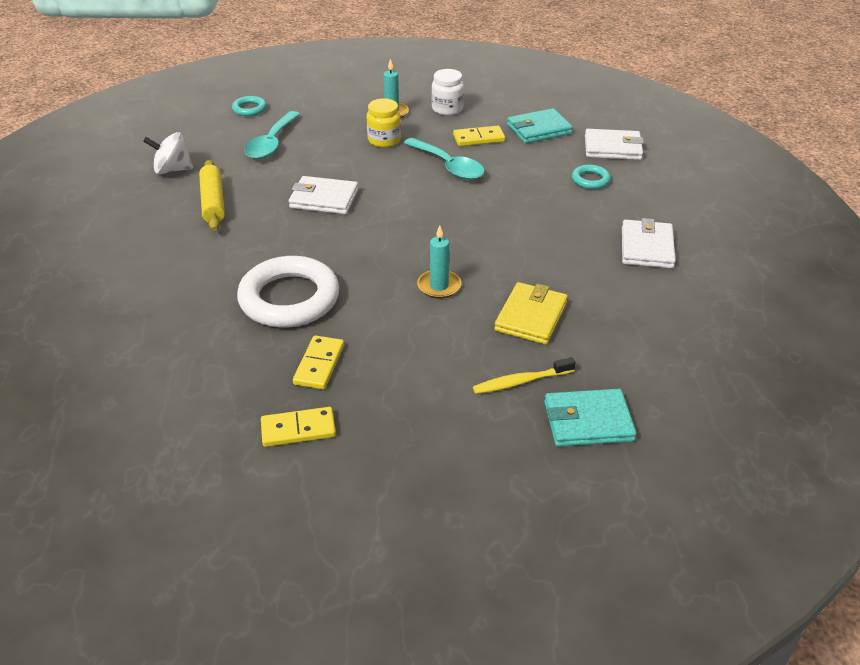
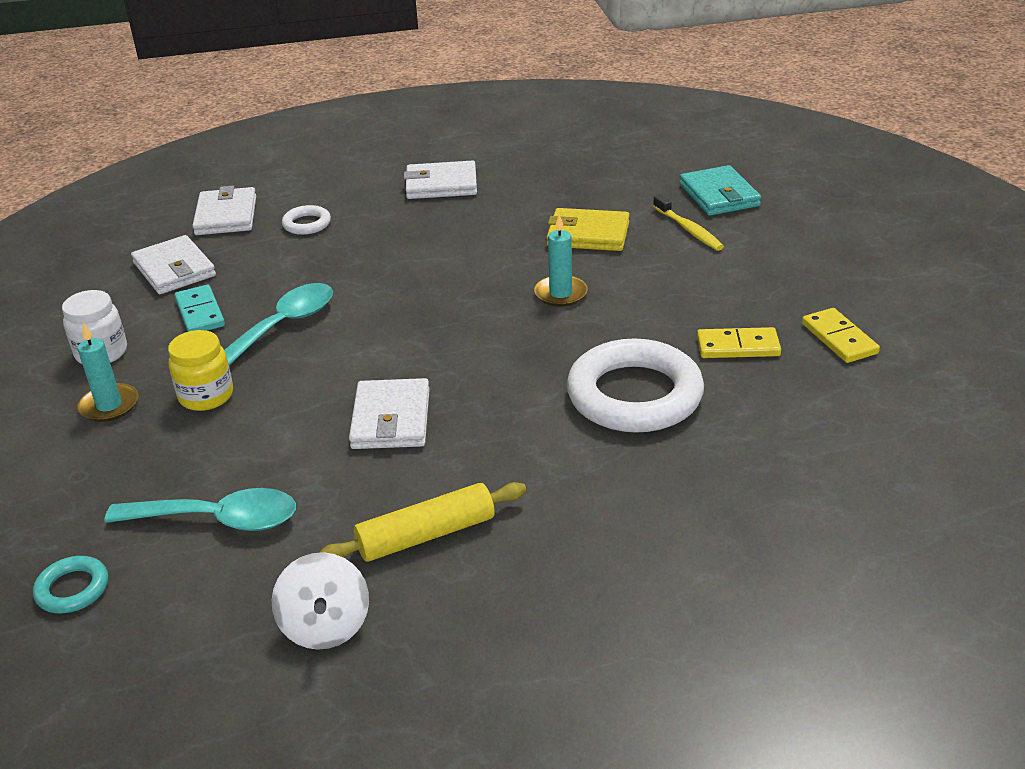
camera: 100 degrees left, 5 degrees down
(479, 138) = (200, 313): yellow domino -> turquoise domino
(538, 129) = (174, 269): turquoise wallet -> white wallet
(590, 180) = (307, 224): turquoise ring -> white ring

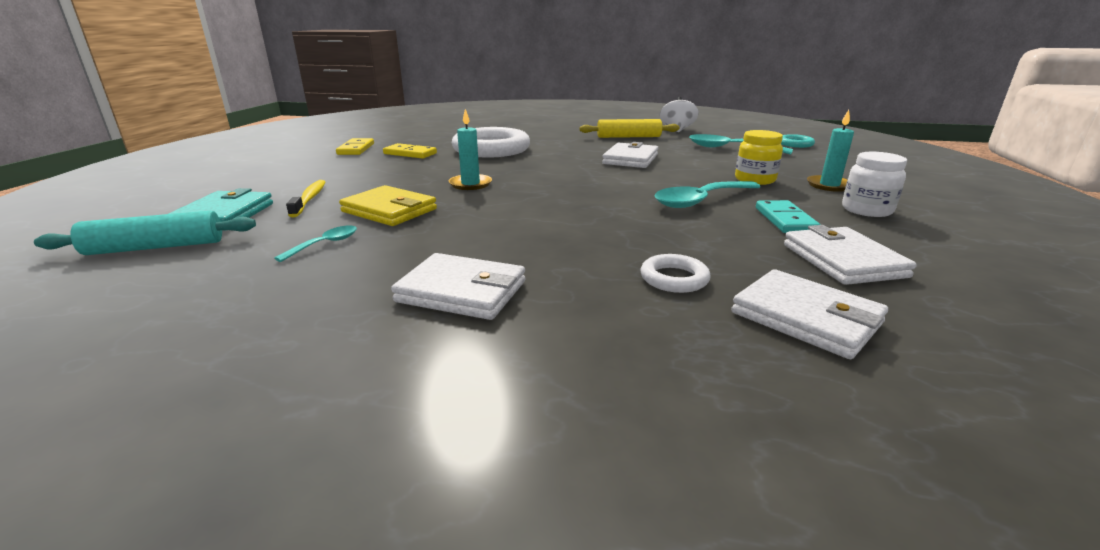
camera: 160 degrees left, 10 degrees down
(226, 216) = (805, 318): white wallet -> white wallet turned 60 degrees counterclockwise
(582, 192) = (325, 244): none -> turquoise spoon
(696, 163) = (156, 247): none -> turquoise rolling pin

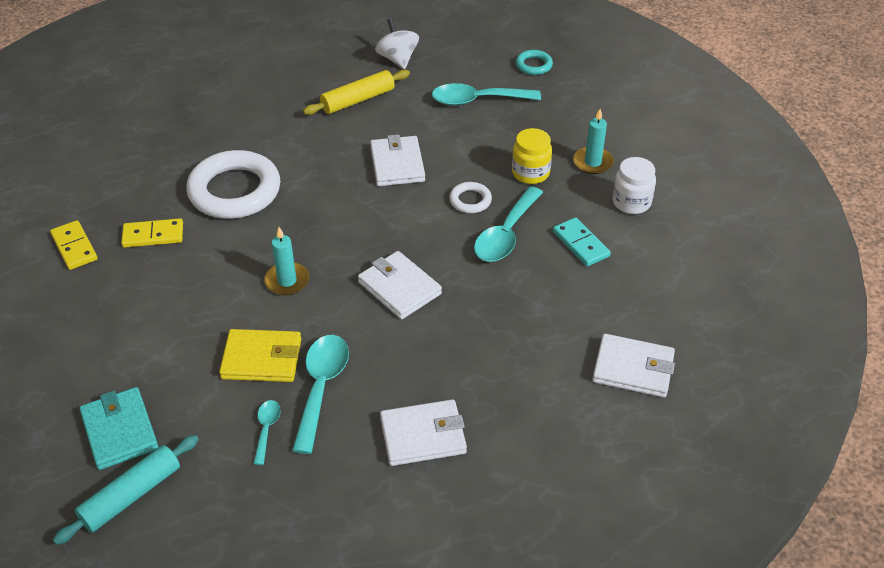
camera: 30 degrees left, 20 degrees up
(310, 199) = (163, 371): yellow toothbrush -> none
(411, 235) = (321, 388): none -> turquoise spoon
(674, 278) = (543, 360): white ring -> white ring (470, 200)
(843, 260) = (635, 291): white wallet -> white wallet (399, 288)

